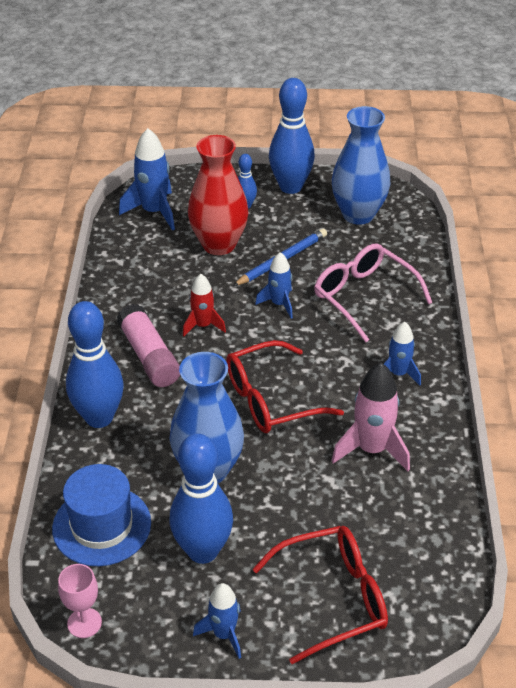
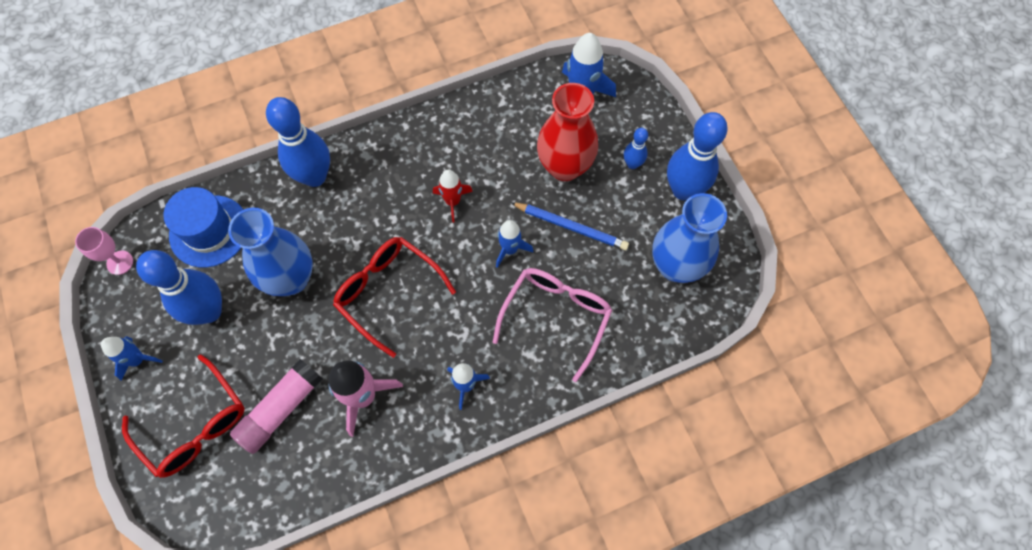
camera: 65 degrees right, 25 degrees up
(149, 356) = (397, 179): pink glue stick -> pink glue stick (281, 409)

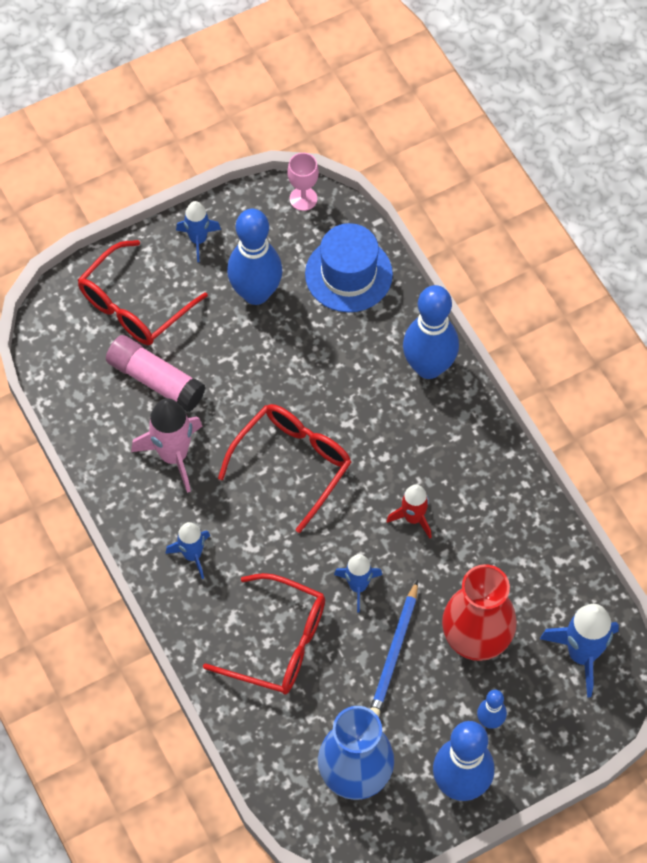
camera: 85 degrees right, 5 degrees down
(291, 279) = (300, 364): blue vase -> none
(556, 317) = (278, 643): pink glasses -> red glasses

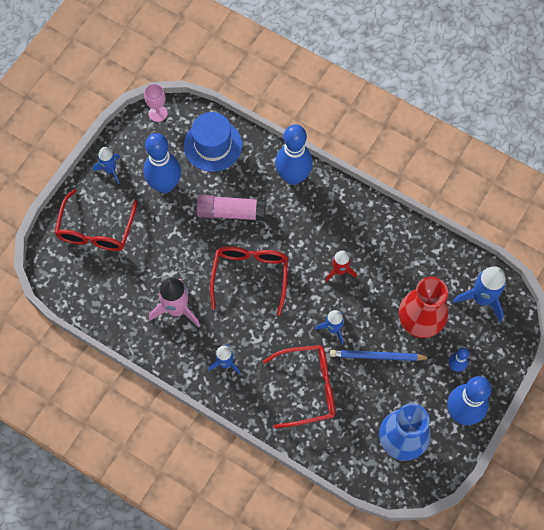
camera: 30 degrees left, 5 degrees up
(155, 380) = (137, 269): pink glue stick -> pink glue stick (231, 212)
(394, 652) = (377, 356): blue pencil -> blue pencil turned 105 degrees clockwise

